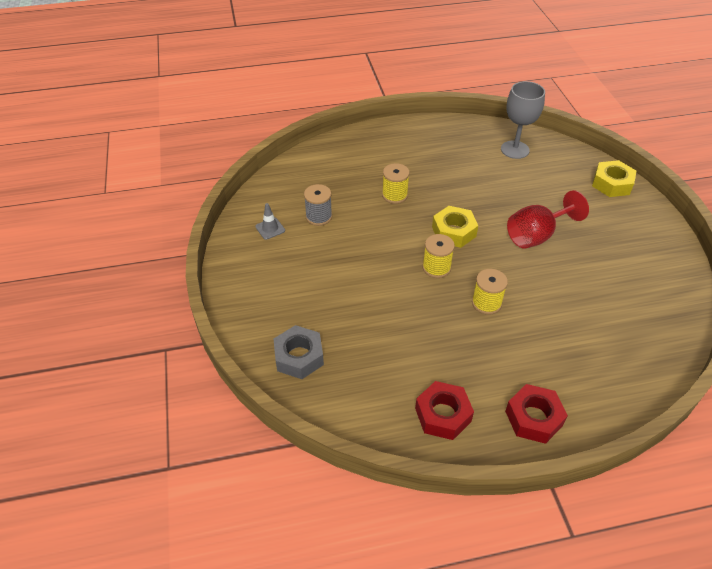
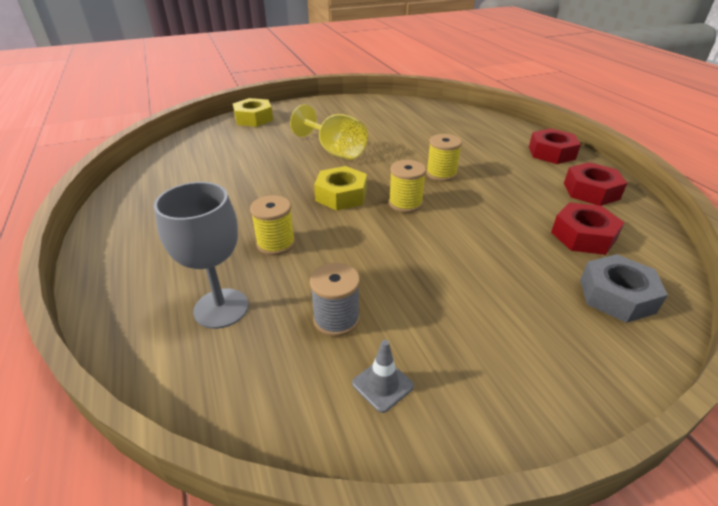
camera: 100 degrees left, 10 degrees down
(370, 371) = (583, 236): none -> red nut
(515, 150) = (187, 162): grey goblet -> grey goblet (221, 308)
(536, 235) = (335, 151): red goblet -> yellow goblet

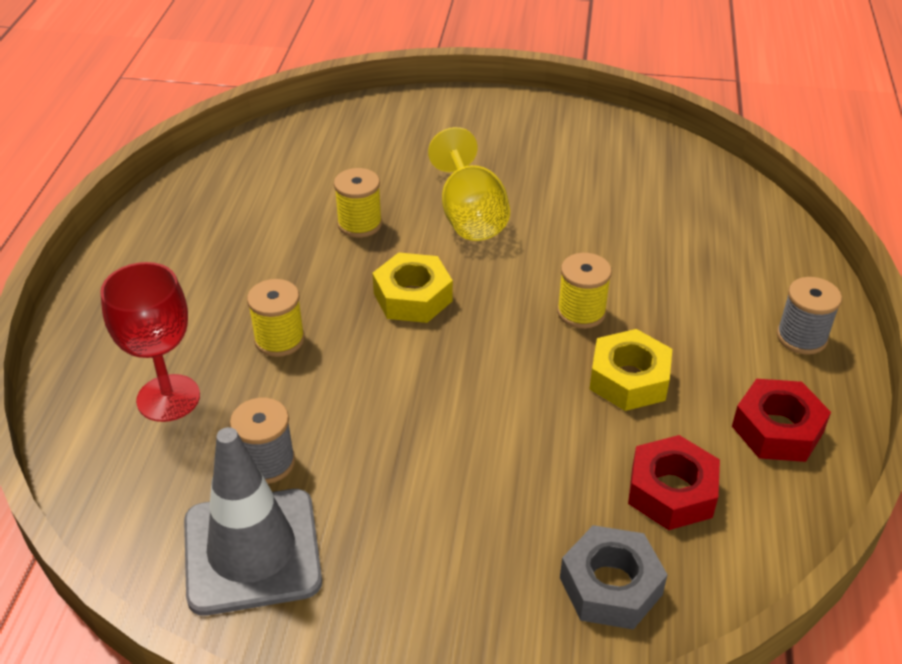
camera: 30 degrees right, 5 degrees up
(221, 308) = (168, 398): grey goblet -> red goblet
(254, 118) = (409, 112): yellow nut -> yellow nut (629, 379)
(382, 384) = (252, 551): grey traffic cone -> grey traffic cone, size x2.43
(405, 203) = (482, 343): yellow spool -> yellow spool (359, 224)
(551, 153) = (801, 337): red nut -> grey spool

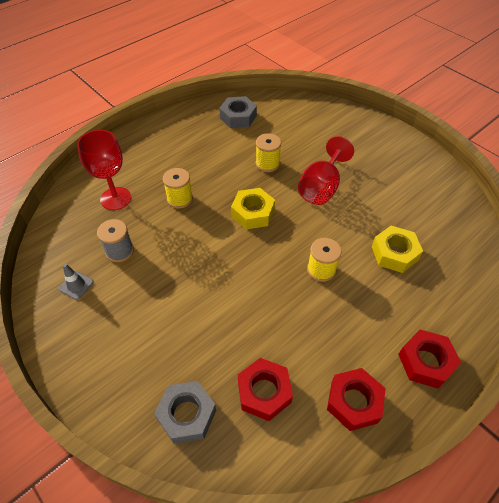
camera: 40 degrees right, 10 degrees up
(239, 184) = (238, 117): none -> grey nut
(252, 551) = (76, 285): grey traffic cone -> grey traffic cone, size x0.41
(470, 216) = (321, 188): yellow goblet -> red goblet
(629, 379) = (307, 320): yellow nut -> yellow nut (394, 253)
(801, 337) = (426, 362): grey spool -> red nut

